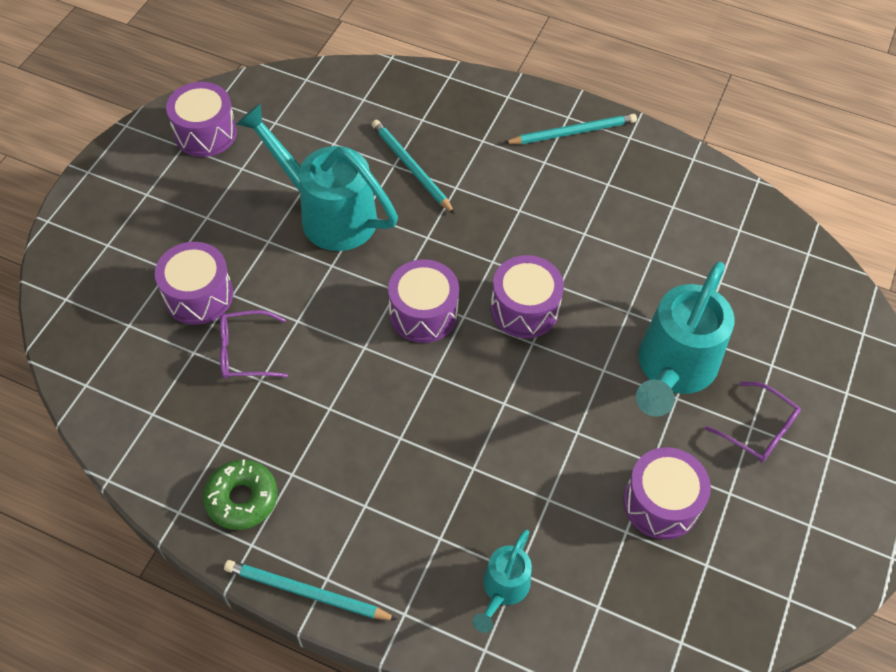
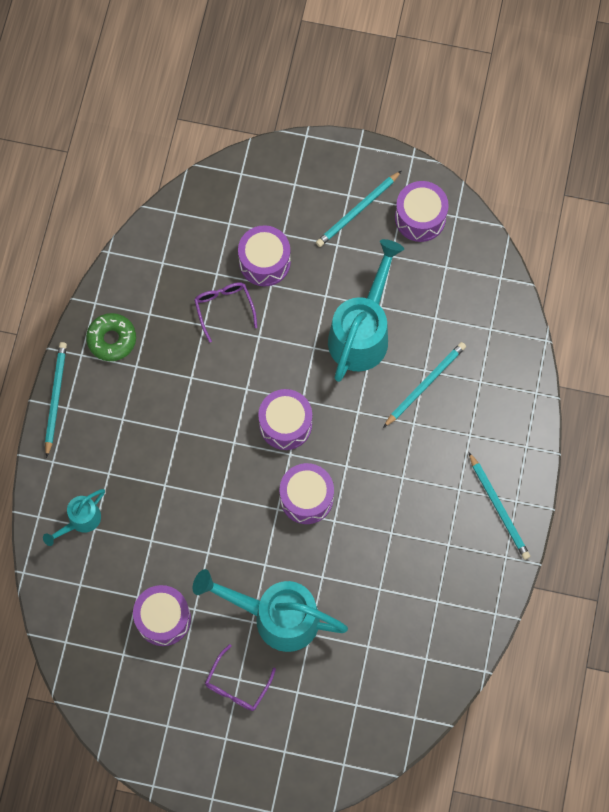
camera: 80 degrees right, 15 degrees up
(171, 189) = (357, 211): none -> turquoise pencil
(503, 589) = (80, 521): turquoise watering can -> turquoise watering can turned 60 degrees counterclockwise

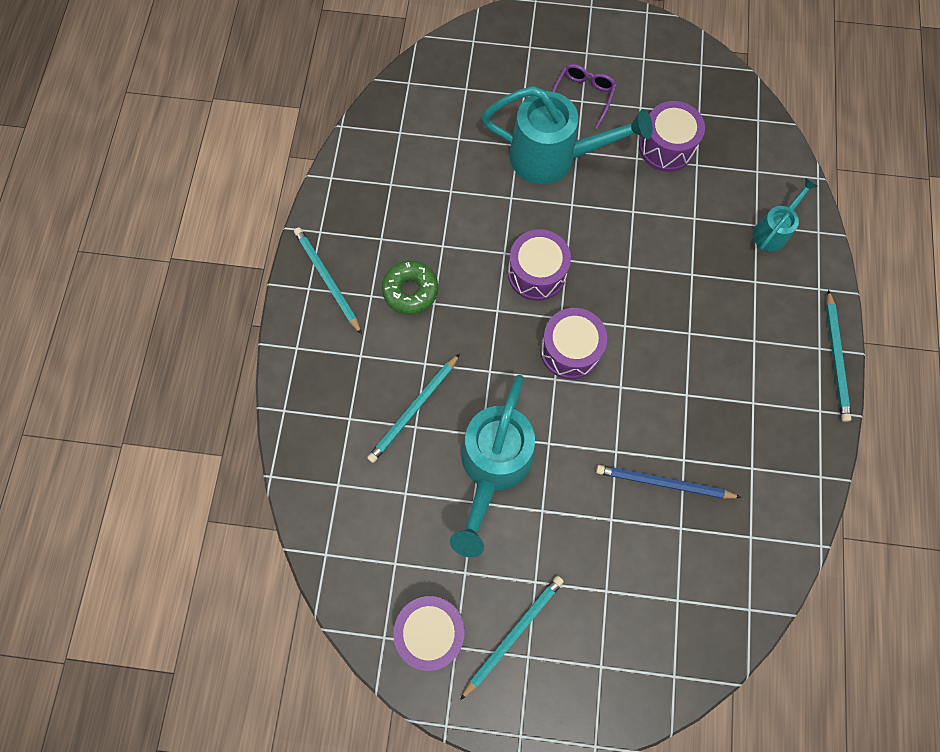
camera: 175 degrees right, 0 degrees up
(112, 339) = (789, 432): green donut -> green donut (410, 291)
(224, 308) = (663, 483): purple glasses -> blue pencil
(264, 262) = (623, 549): purple drum -> none

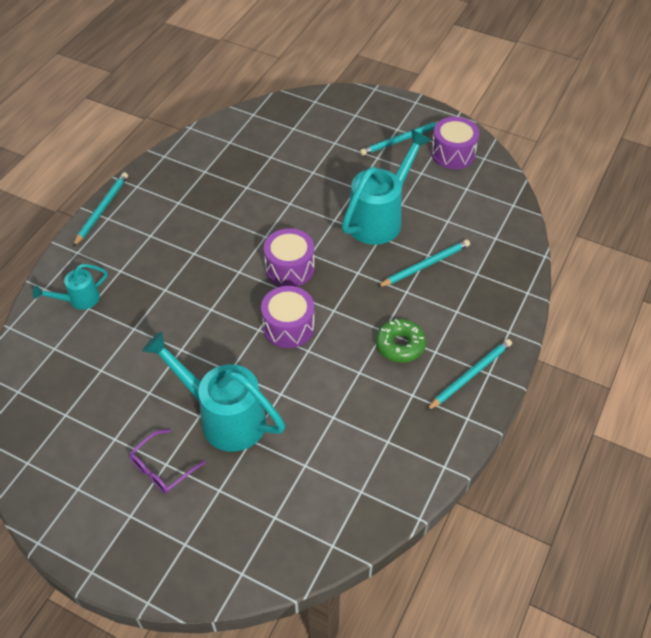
camera: 160 degrees left, 20 degrees down
(327, 280) = (470, 375): turquoise pencil -> turquoise pencil turned 120 degrees counterclockwise
(663, 483) = (268, 179): blue pencil -> none
(666, 147) = (116, 393): purple drum -> none

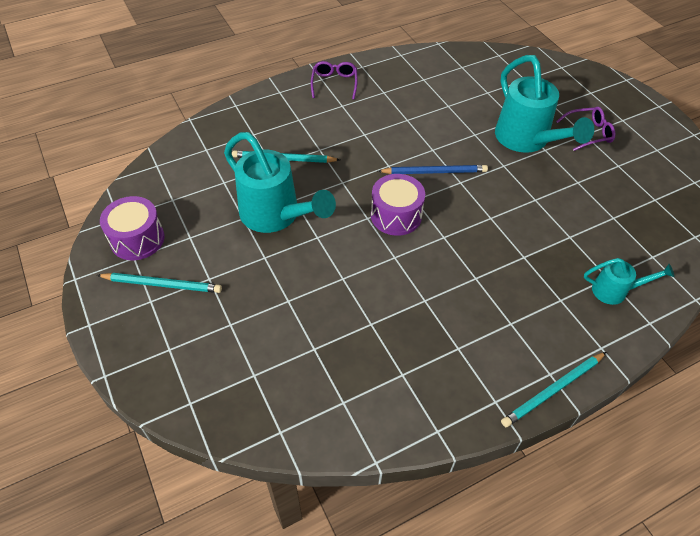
camera: 145 degrees left, 0 degrees up
(288, 327) = (434, 172): purple drum -> blue pencil
(380, 218) = (276, 216): turquoise watering can -> turquoise watering can turned 120 degrees counterclockwise
(400, 345) = (362, 120): green donut -> none
(470, 375) = (334, 83): turquoise pencil -> purple glasses

